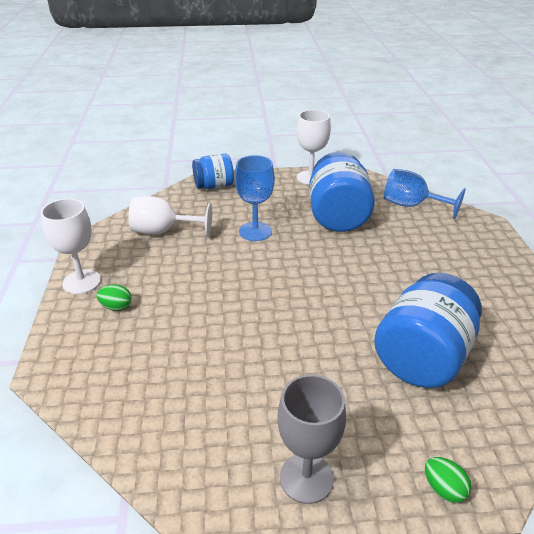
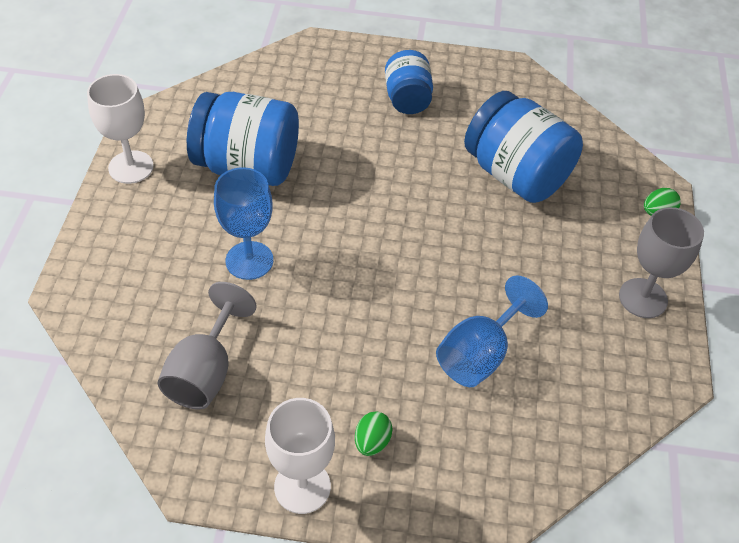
camera: 80 degrees left, 15 degrees up
(163, 231) = (205, 371): white goblet -> grey goblet
(214, 186) = (96, 288): blue jar -> blue jar (407, 99)
(411, 205) = (252, 91): blue goblet -> blue goblet (479, 354)

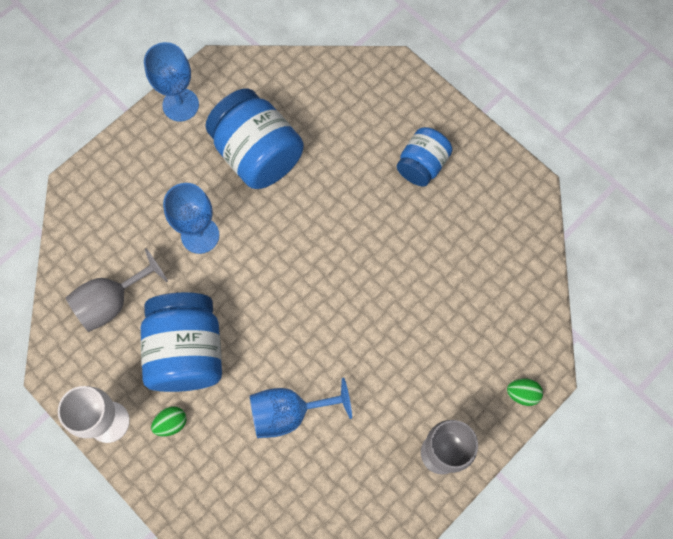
camera: 40 degrees right, 20 degrees up
(131, 167) = (180, 105): white goblet -> blue goblet
(516, 175) = (444, 288): blue jar -> blue jar (187, 351)

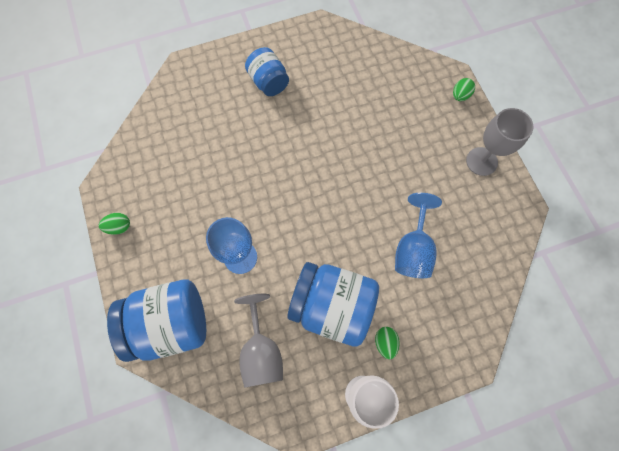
camera: 65 degrees left, 0 degrees up
(180, 105) = (119, 227): blue goblet -> green egg
(257, 154) = (196, 187): blue jar -> blue jar (171, 323)

